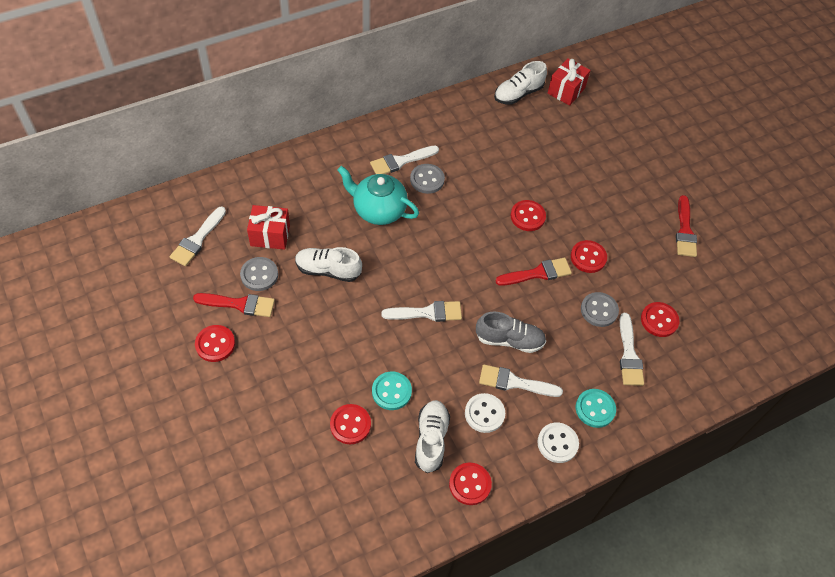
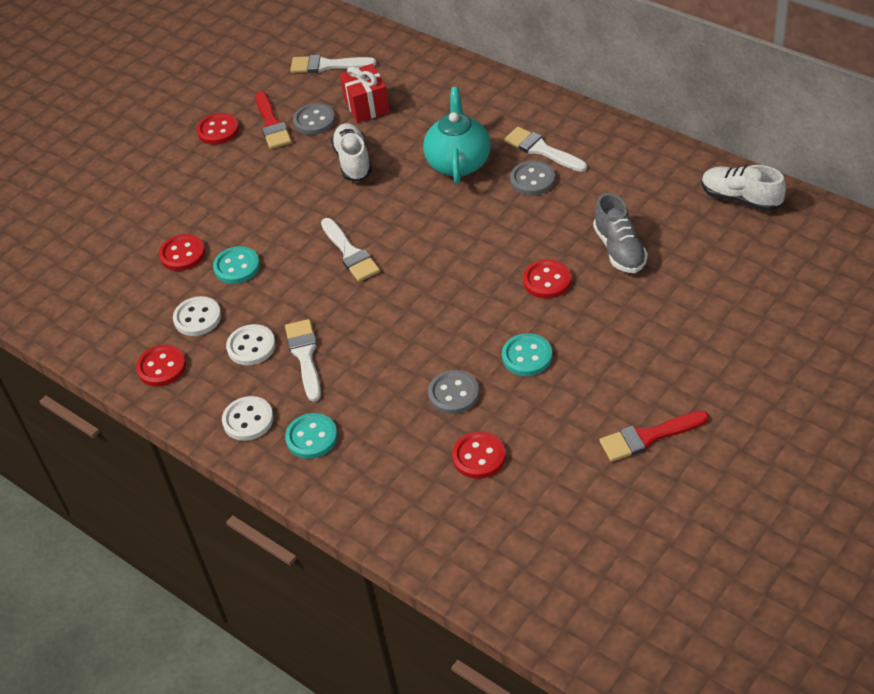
camera: 75 degrees right, 10 degrees down
(431, 439) = (197, 318): white shoe -> white button
(509, 340) = (358, 331): grey shoe -> grey shoe (619, 249)
(537, 273) = (468, 320): red brush -> none
(566, 90) = (791, 238): red gift -> none
(588, 257) = (527, 356): red button -> turquoise button
(629, 354) = (407, 444): white brush -> none

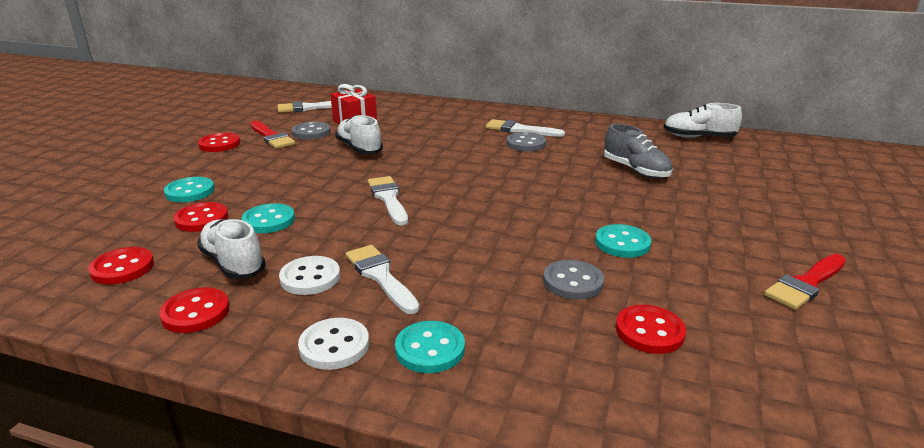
camera: 25 degrees left, 20 degrees down
(178, 210) = (190, 191): none -> turquoise button
(197, 318) = (233, 263): white button -> white shoe
(350, 253) = (388, 198): white brush -> white brush turned 150 degrees counterclockwise
(458, 162) = (455, 141): turquoise teapot -> none
(547, 280) = (592, 194): red button -> red button (122, 268)

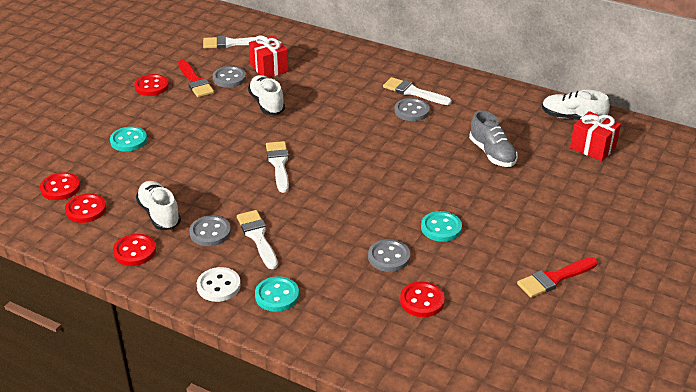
camera: 10 degrees right, 10 degrees up
(201, 219) = (138, 170): red button -> red button (60, 188)
(268, 220) = (186, 177): turquoise button -> none
(310, 277) = (210, 232): white button -> grey button
(739, 158) = (592, 148): none -> red gift

